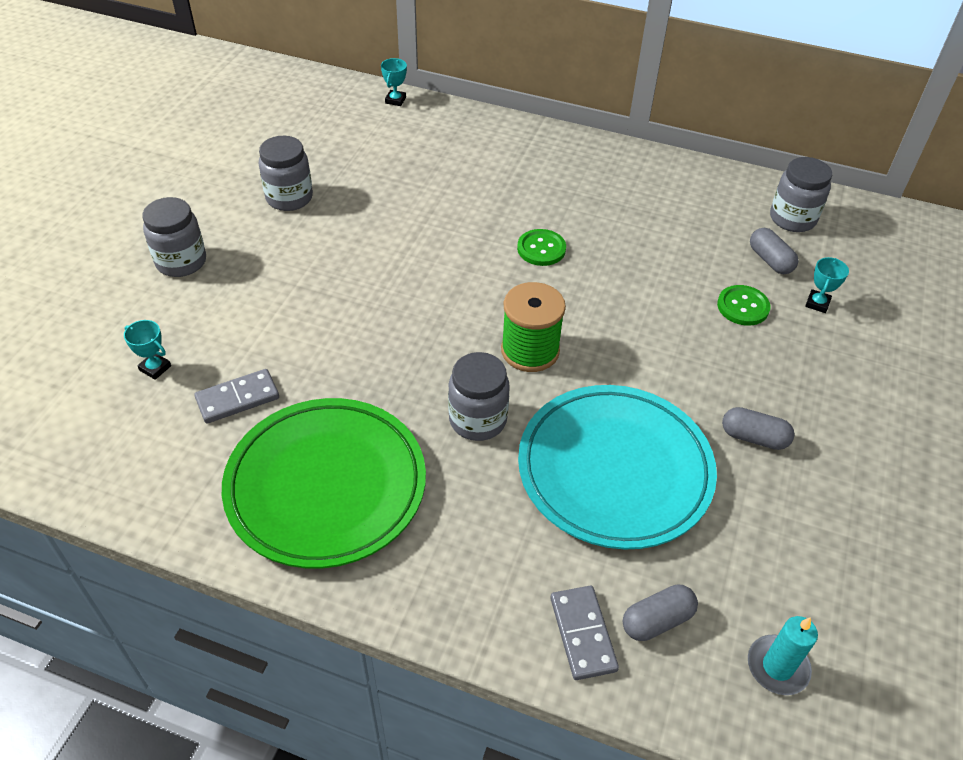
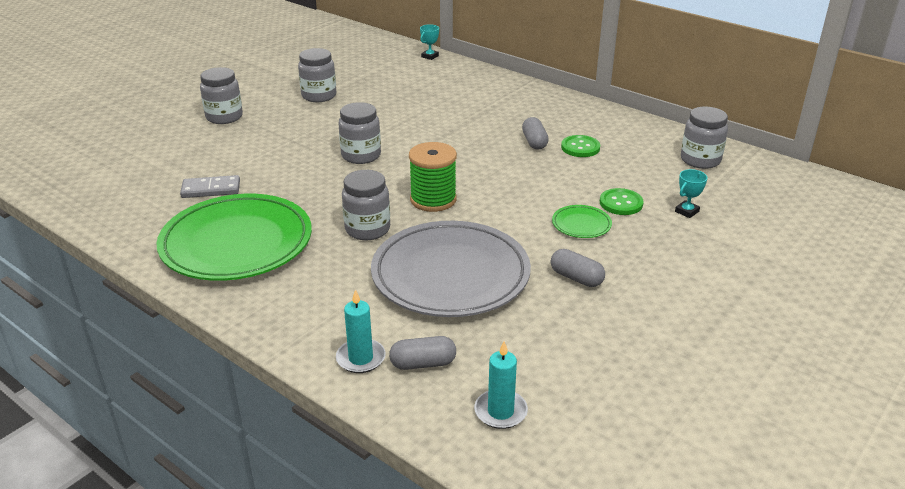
camera: 20 degrees right, 15 degrees down
(155, 368) = (169, 165): turquoise trophy -> none
(402, 294) = (361, 155): none -> grey jar
(541, 249) = (481, 147): green button -> green button (580, 147)
(582, 634) = (361, 358): grey domino -> turquoise candle
(614, 470) = (450, 275): turquoise plate -> grey plate
(717, 351) = (581, 224): none -> green plate
(770, 260) = (663, 181): grey capsule -> grey capsule (534, 142)

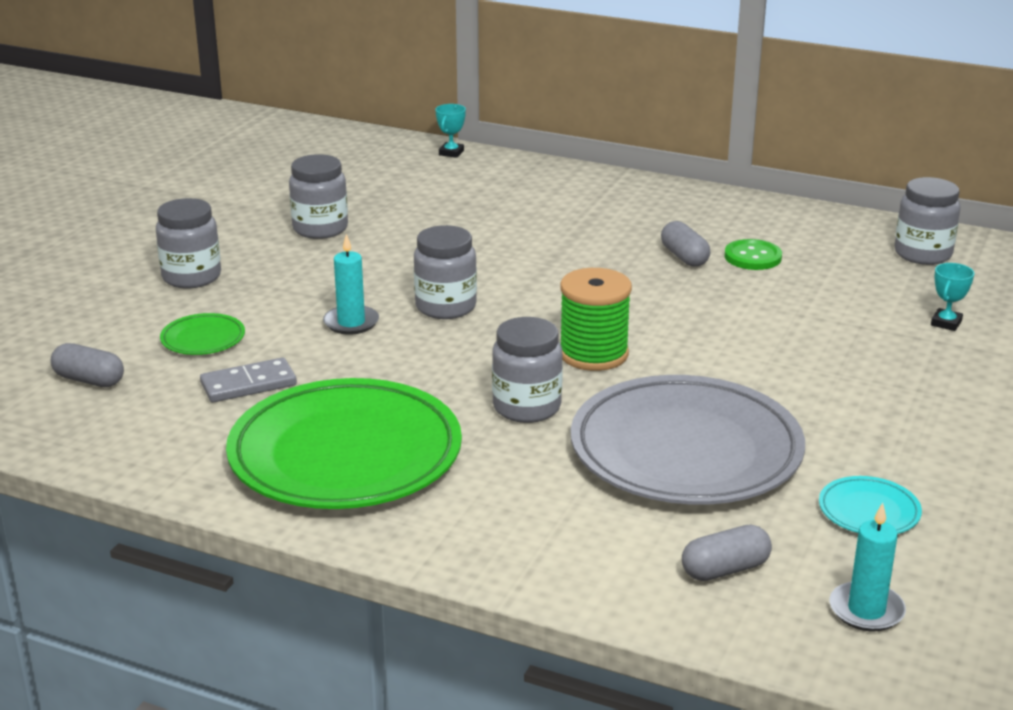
camera: 15 degrees left, 5 degrees down
(361, 358) = (635, 577): turquoise candle -> turquoise candle (351, 323)
(547, 339) = (869, 511): none -> turquoise plate
(576, 278) = (856, 429): grey capsule -> grey capsule (89, 380)
(581, 224) = (819, 359): green plate -> green plate (203, 339)
(621, 203) = (854, 324): green button -> none

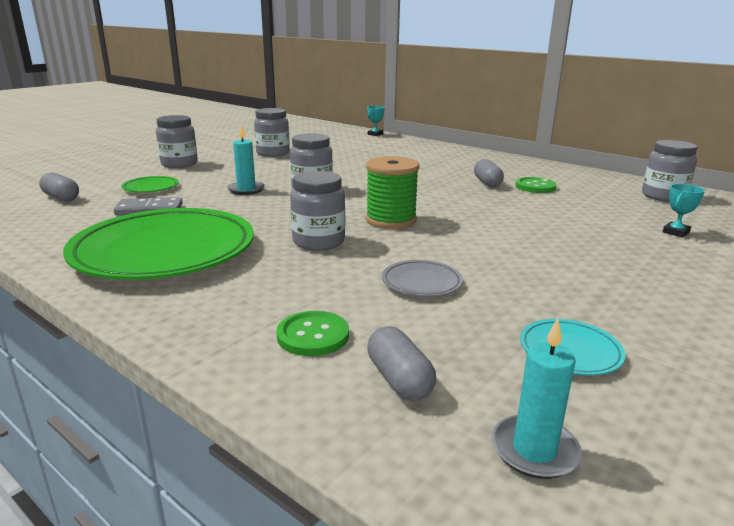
camera: 15 degrees right, 5 degrees down
(612, 538) = (313, 335): none -> green button
(686, 450) = (421, 282): grey plate -> grey plate, size x0.41
(725, 569) = (399, 379): grey capsule -> grey capsule turned 75 degrees clockwise

